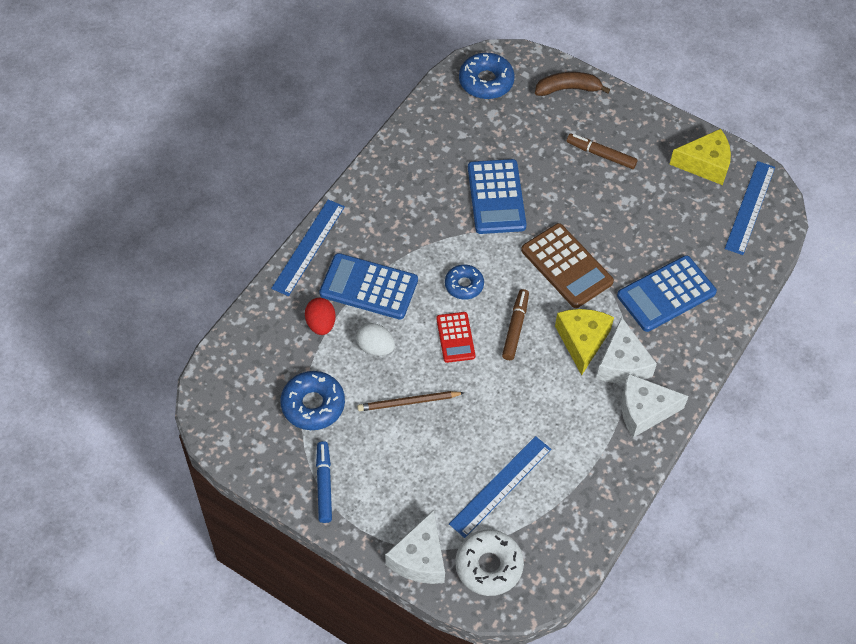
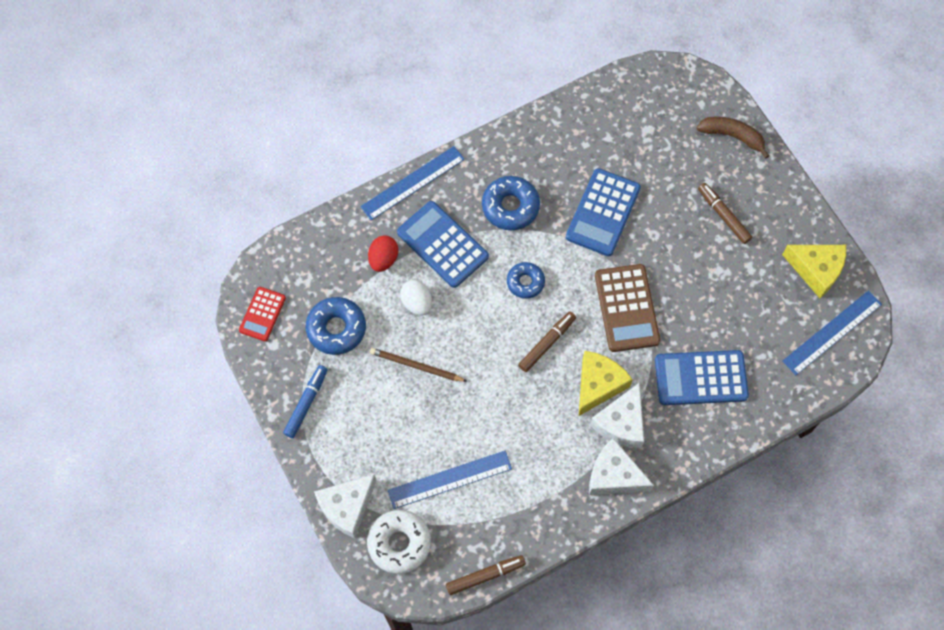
camera: 30 degrees right, 10 degrees up
(455, 337) = (490, 327): red calculator -> red calculator (262, 314)
(486, 81) = (660, 95): blue donut -> blue donut (510, 207)
(585, 554) = (485, 575): none -> brown marker

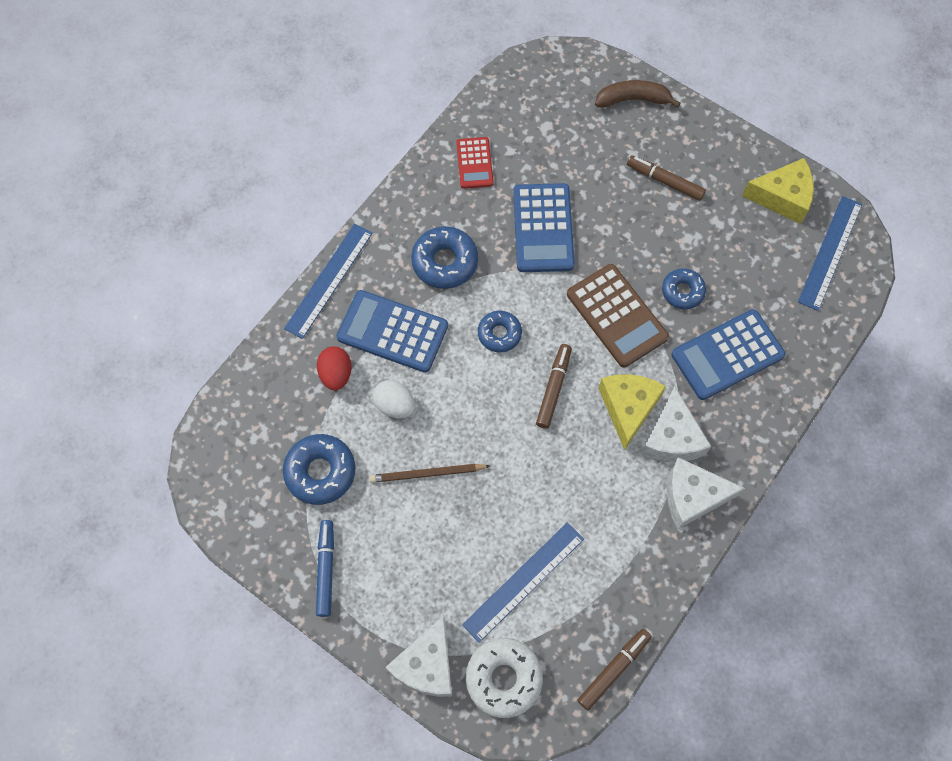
camera: 25 degrees left, 0 degrees up
(262, 314) = (230, 492): red calculator -> red calculator (474, 163)
(691, 312) = (682, 291): none -> blue donut

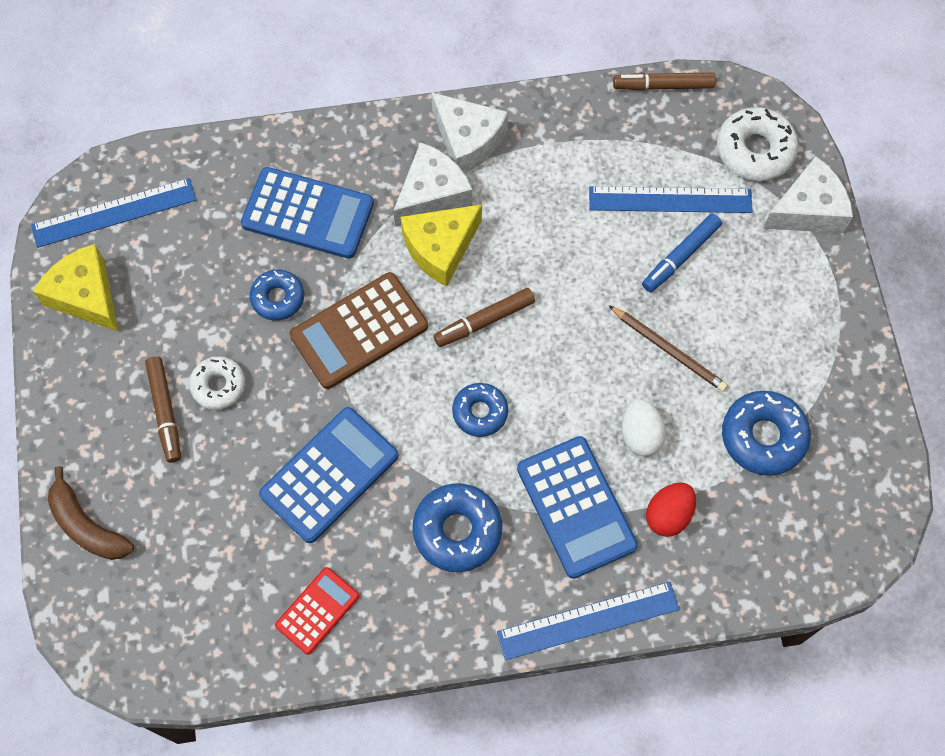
camera: 135 degrees left, 0 degrees up
(326, 569) = (829, 351): blue marker -> blue marker (681, 256)
(616, 316) = (359, 331): brown calculator -> brown calculator turned 135 degrees counterclockwise
(654, 218) = (218, 385): none -> white donut

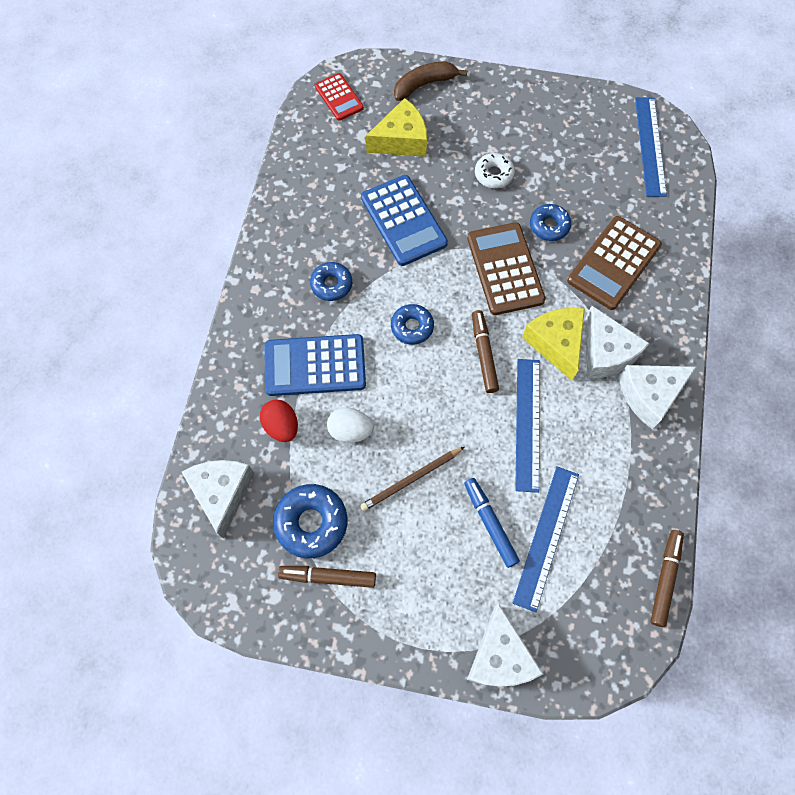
camera: 110 degrees right, 0 degrees up
(86, 296) = (588, 117): yellow cheese -> yellow cheese (401, 140)
(165, 411) = (486, 141): brown marker -> brown marker (328, 577)
(308, 214) = (613, 263): blue calculator -> brown calculator
(317, 610) = (315, 189): red calculator -> red calculator (339, 97)
(457, 530) = (331, 284): blue donut -> blue donut, size x0.65
(588, 620) = (233, 344): blue ruler -> blue ruler (528, 423)
(755, 150) = (574, 634): white donut -> none
(776, 549) = (222, 493): none -> white cheese

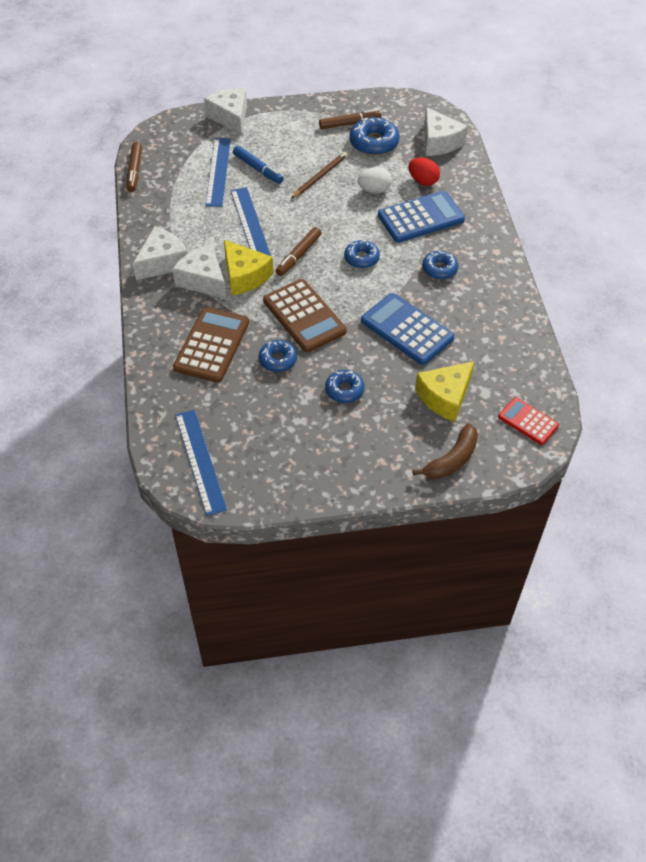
camera: 160 degrees right, 15 degrees down
(483, 354) = (299, 255): brown marker -> brown marker turned 60 degrees clockwise
(494, 174) = (344, 390): white donut -> blue donut

